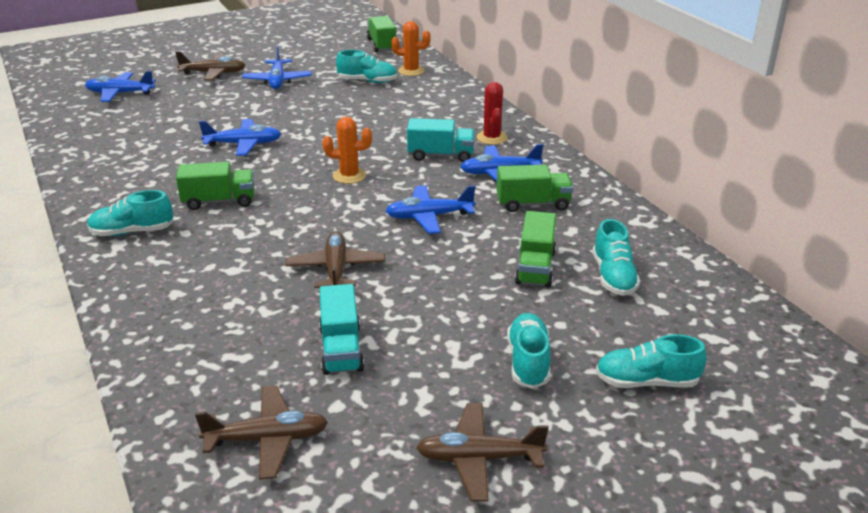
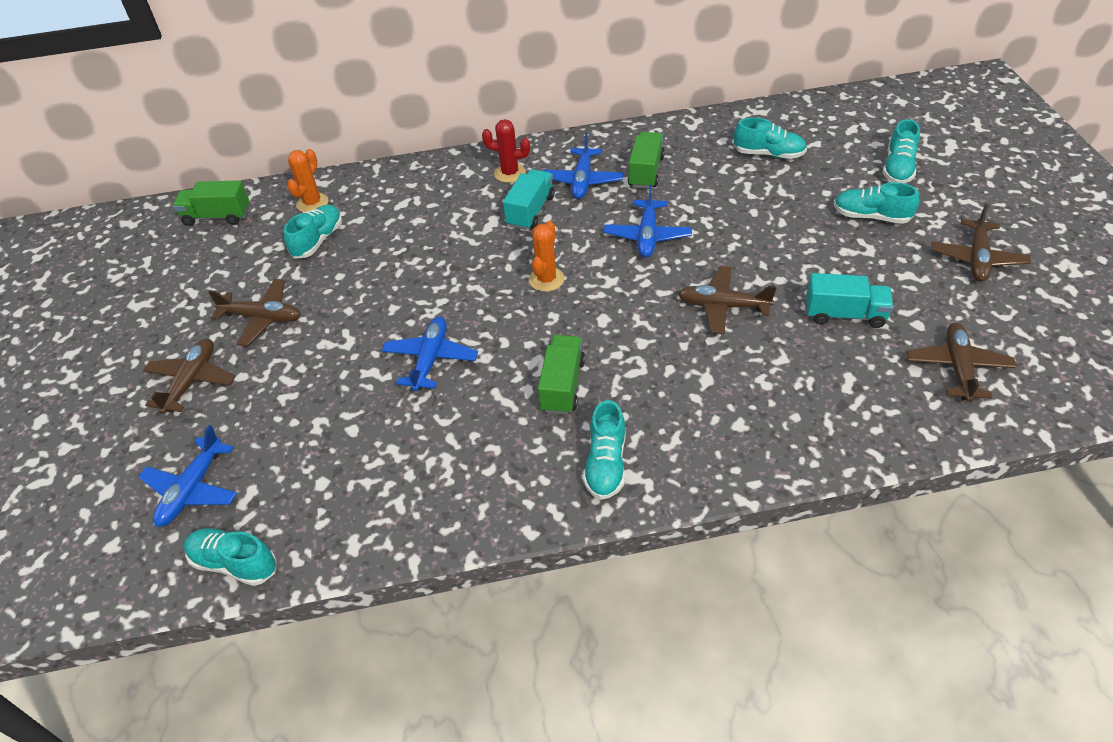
camera: 70 degrees left, 15 degrees up
(60, 117) = (234, 563): none -> turquoise shoe
(277, 80) = (262, 318): blue plane -> brown plane
(535, 267) = (747, 189): green truck -> none

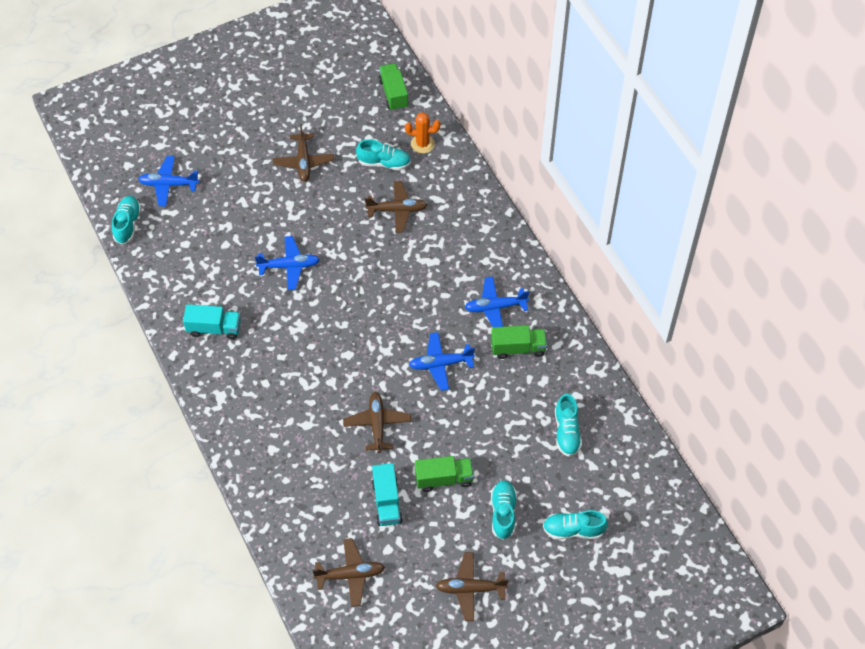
camera: 70 degrees right, 10 degrees up
(191, 381) = (244, 148): brown plane -> brown plane (397, 210)
(510, 173) = (491, 256): red cactus -> none
(530, 211) = (449, 282): turquoise truck -> turquoise truck (214, 328)
(546, 279) = (378, 311): orange cactus -> none
(562, 386) = (283, 345): green truck -> green truck (444, 479)
(606, 464) = (227, 382): turquoise shoe -> none

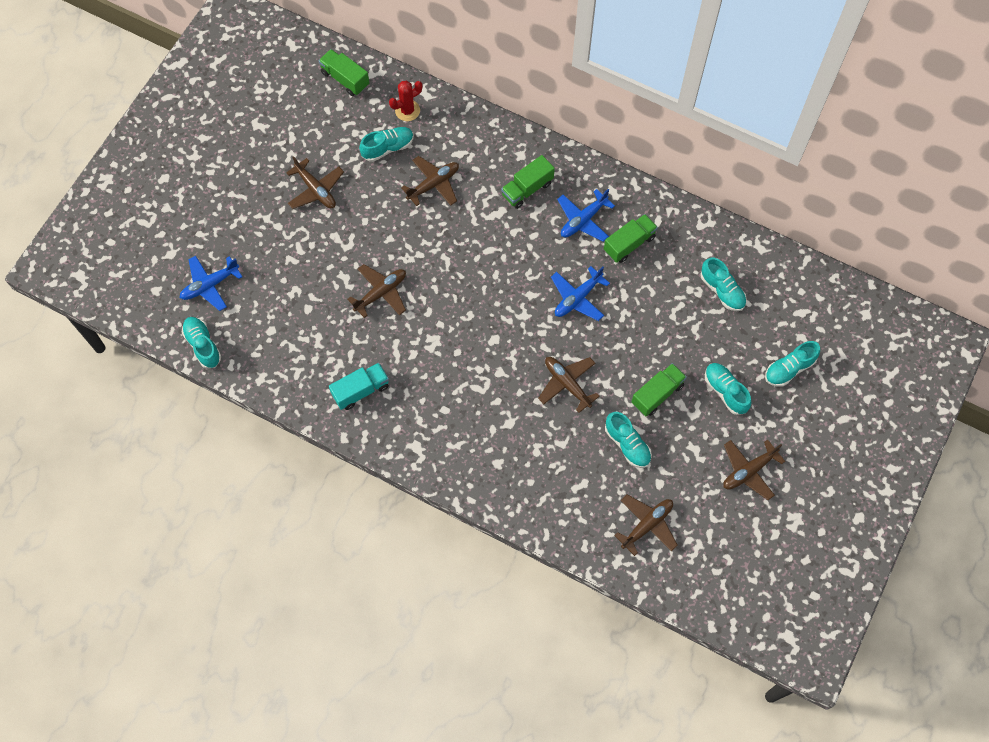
camera: 35 degrees left, 10 degrees up
(289, 266) = (381, 293): blue plane -> brown plane
(387, 502) = (627, 444): turquoise truck -> turquoise shoe
(422, 144) = (407, 110): orange cactus -> red cactus
(469, 257) = (527, 189): none -> green truck

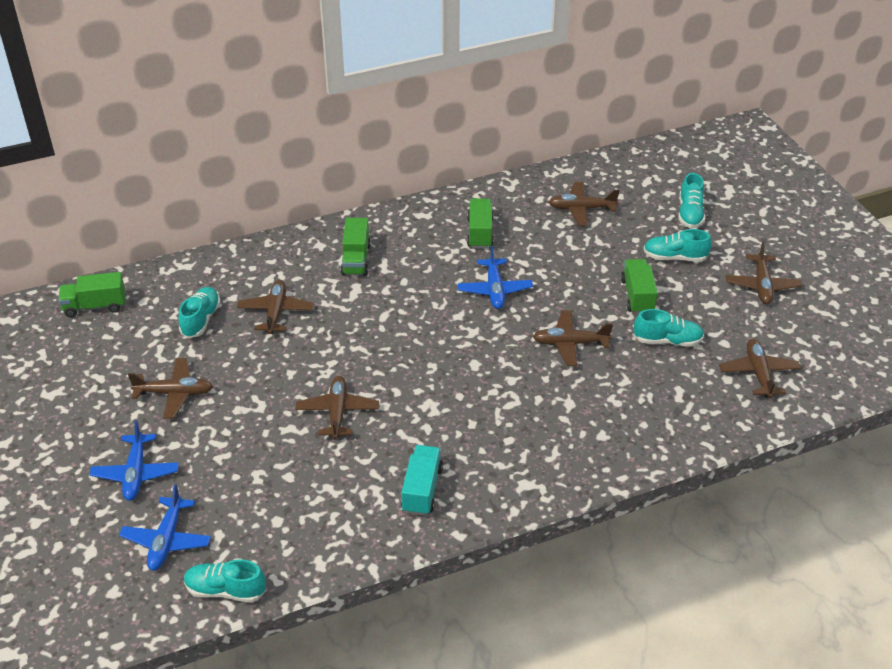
camera: 50 degrees left, 25 degrees down
(407, 110) = (183, 286): red cactus -> none
(583, 220) = (426, 245): blue plane -> blue plane (136, 473)
(722, 290) = (581, 209): turquoise shoe -> brown plane

